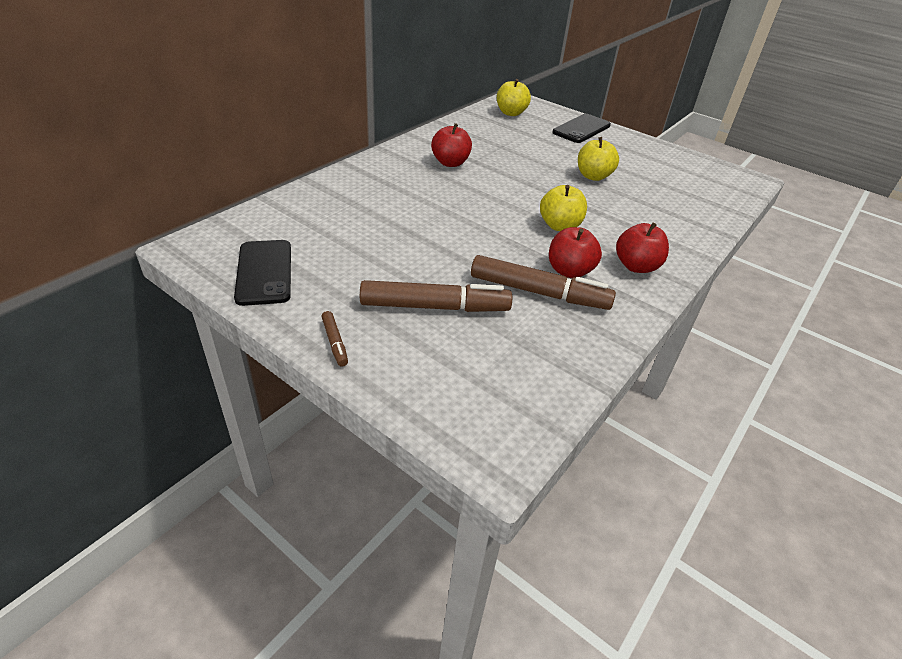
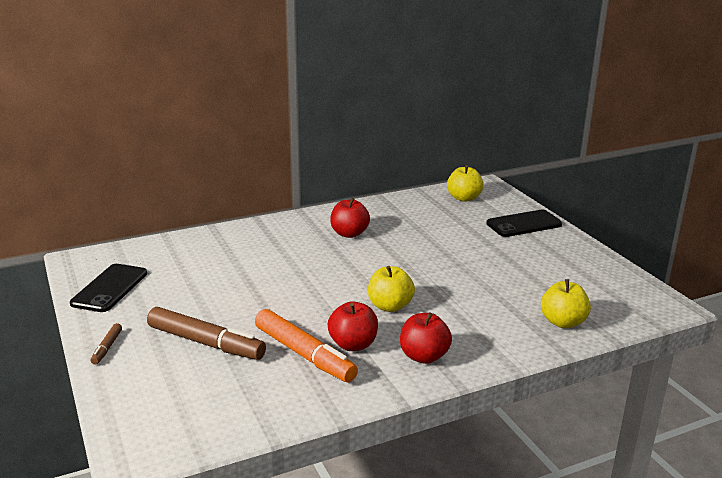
camera: 30 degrees right, 15 degrees down
(538, 292) = (304, 354): brown marker -> orange marker
(593, 176) = (480, 270): yellow apple -> yellow apple (563, 322)

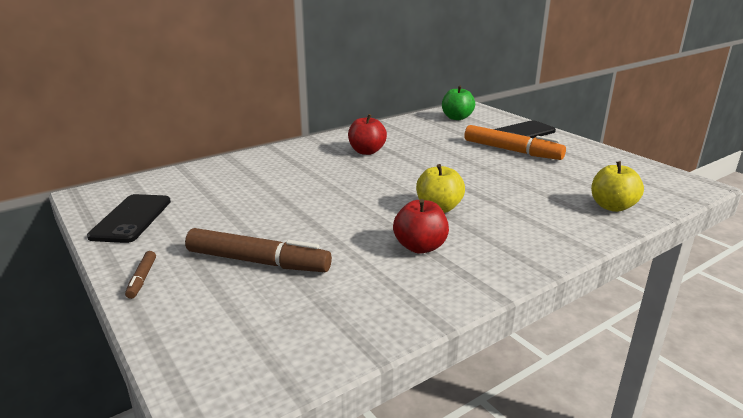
camera: 10 degrees left, 0 degrees up
(304, 354) = (372, 261): orange marker -> orange marker (511, 150)
(424, 356) = (499, 251): red apple -> none
(464, 198) = (457, 118): yellow apple -> green apple

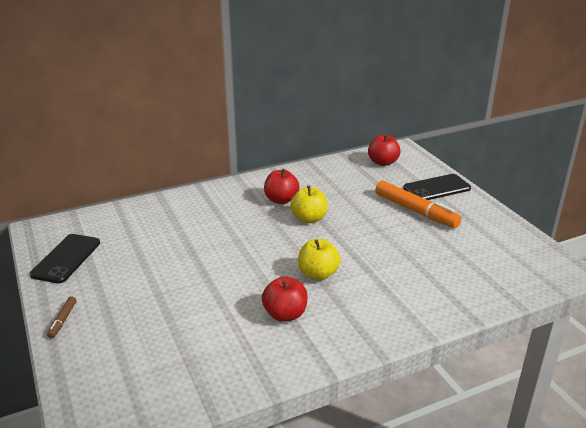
camera: 10 degrees right, 5 degrees up
(257, 261) = (151, 314): brown marker -> none
(457, 118) = (383, 162): green apple -> red apple
(612, 206) = (474, 289): yellow apple -> yellow apple (309, 219)

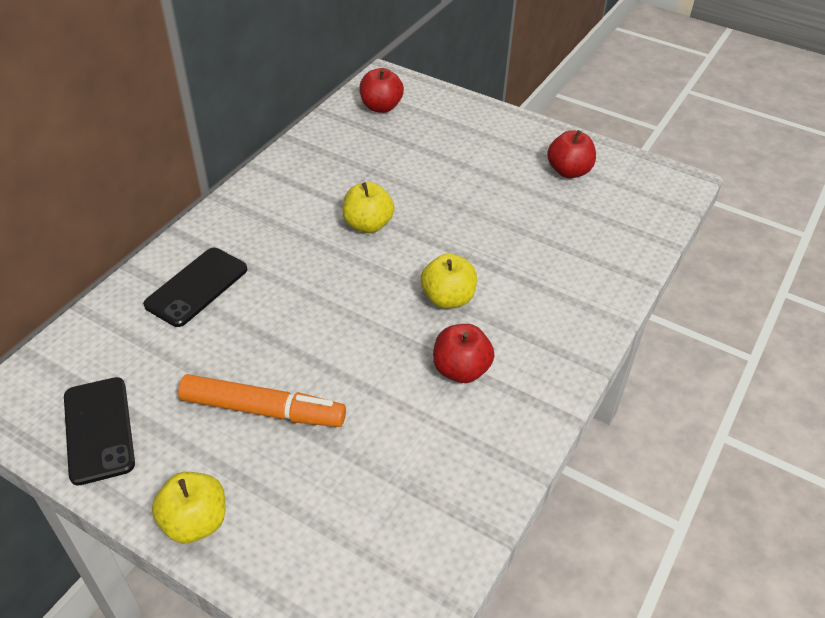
camera: 35 degrees left, 15 degrees up
(63, 320) = (195, 522): brown marker -> yellow apple
(281, 200) = (308, 211): red apple -> red apple (568, 171)
(415, 211) = (476, 164): orange marker -> orange marker (262, 410)
(437, 188) = (472, 123): black phone -> black phone (197, 287)

